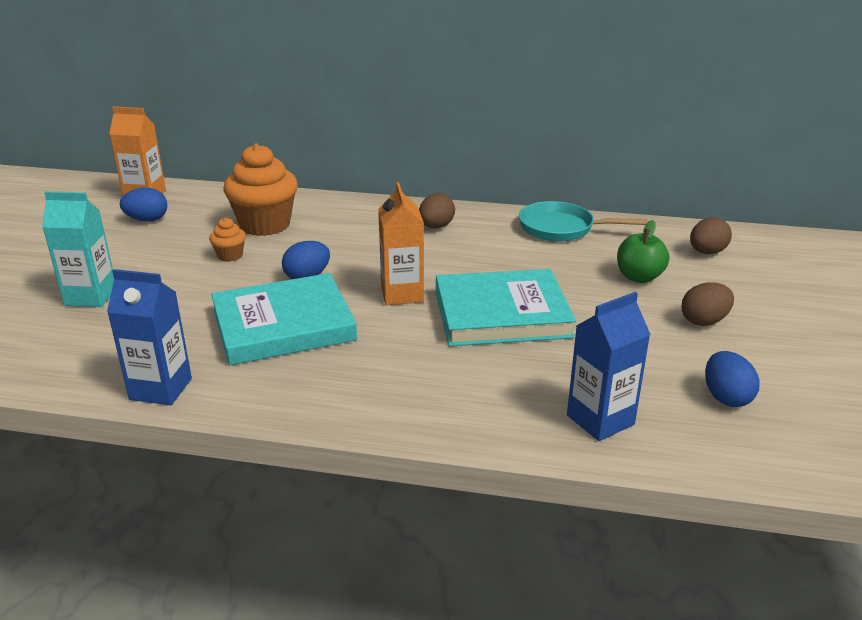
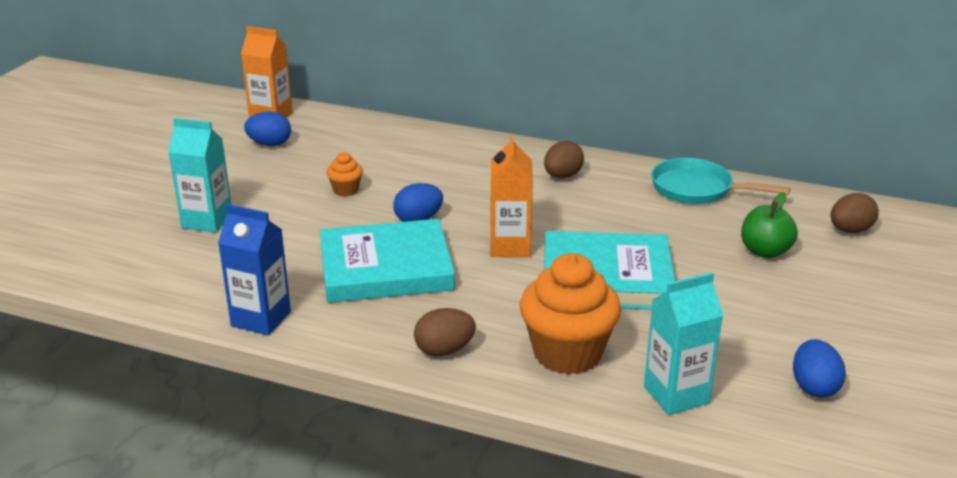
camera: 10 degrees right, 0 degrees up
(265, 225) = (386, 159): orange cupcake -> orange cupcake (567, 353)
(600, 420) = (676, 395): blue carton -> turquoise carton
(704, 321) = (819, 306): brown egg -> brown egg (444, 350)

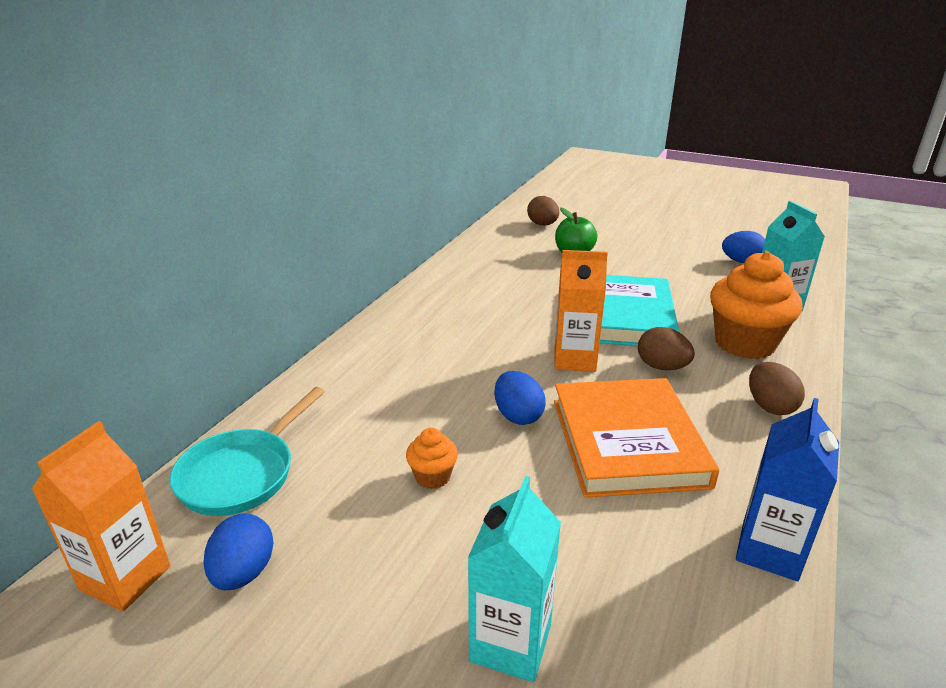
camera: 85 degrees left, 0 degrees up
(386, 268) = (628, 442): turquoise book -> orange book
(562, 176) = (433, 321): brown egg -> brown egg (662, 367)
(697, 189) = (473, 265): turquoise pan -> turquoise pan (242, 474)

